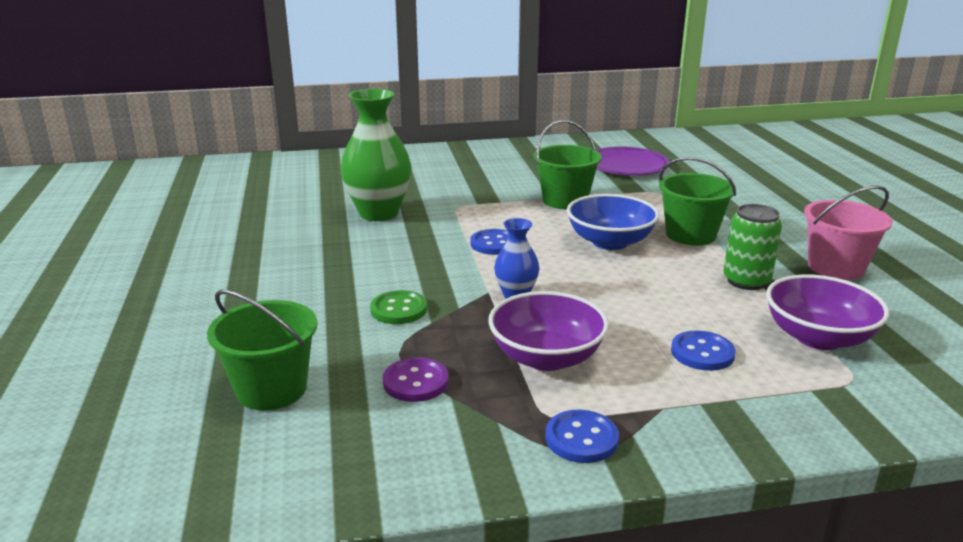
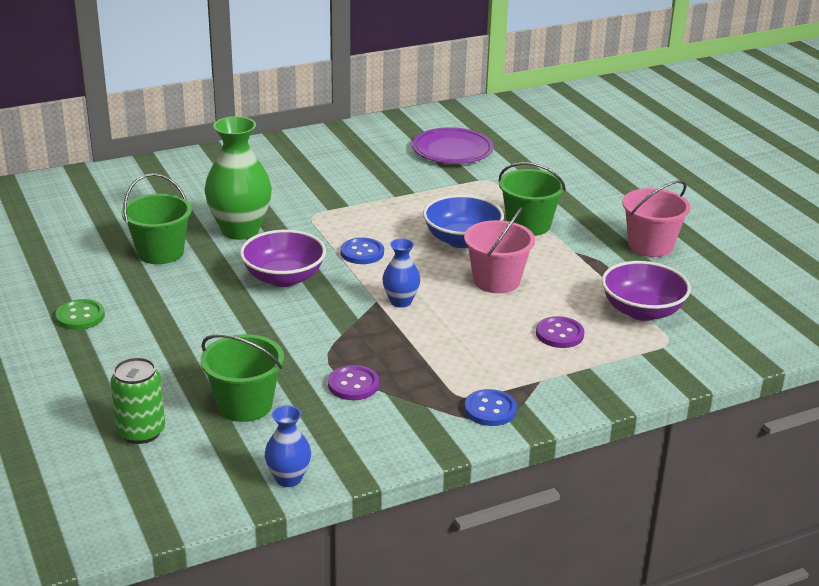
camera: 15 degrees left, 5 degrees up
(265, 497) = (288, 478): none -> blue vase
(399, 309) = (309, 326): green button -> green button (80, 316)
(546, 357) = (444, 353): purple bowl -> purple bowl (284, 278)
(565, 200) = (408, 198): green bucket -> green bucket (160, 252)
(637, 285) = (496, 281): none -> pink bucket
(702, 353) = (559, 334): blue button -> purple button
(746, 281) = (582, 267): green can -> green can (141, 432)

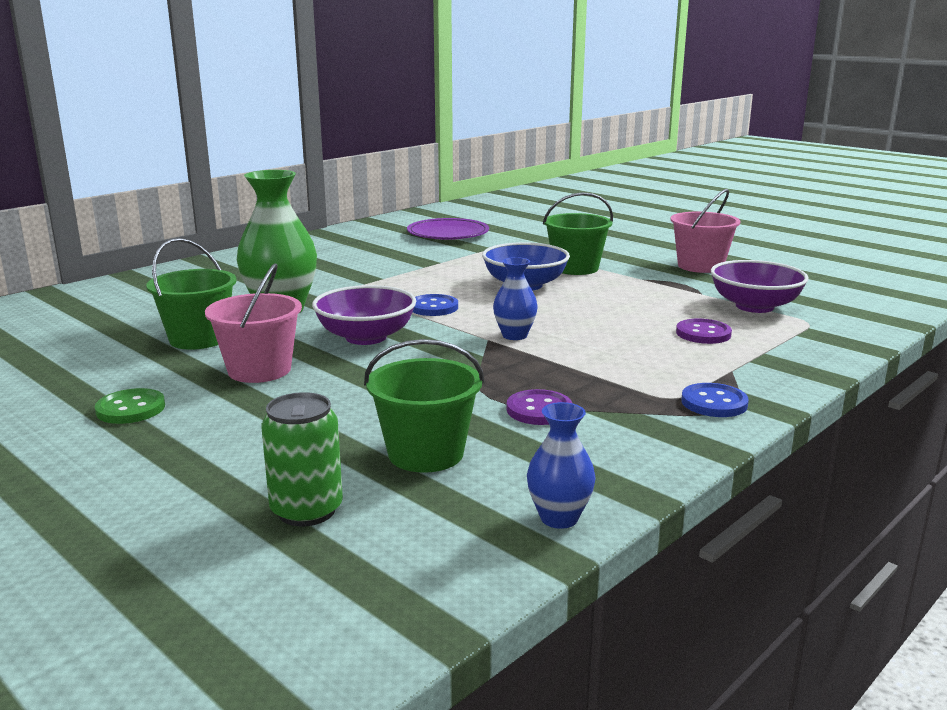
camera: 20 degrees left, 10 degrees down
(496, 281) = (593, 307): pink bucket -> pink bucket (259, 370)

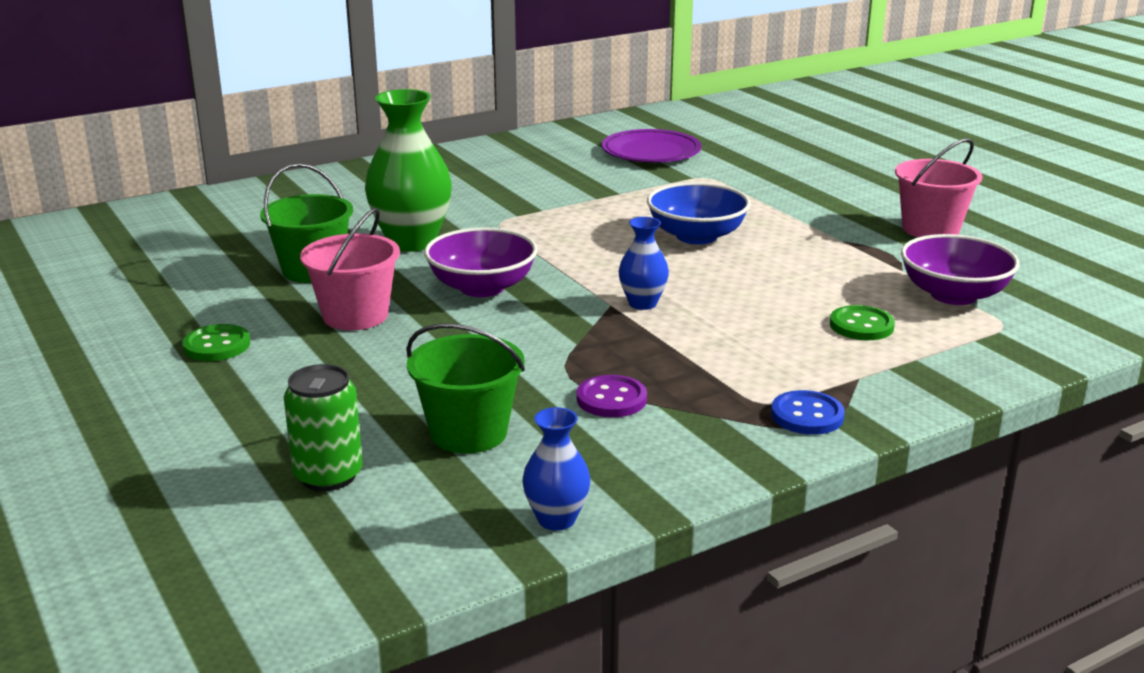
camera: 15 degrees right, 5 degrees up
(433, 307) = (575, 256): blue button -> none
(575, 268) = (772, 217): green bucket -> none
(703, 333) = (861, 326): purple button -> green button

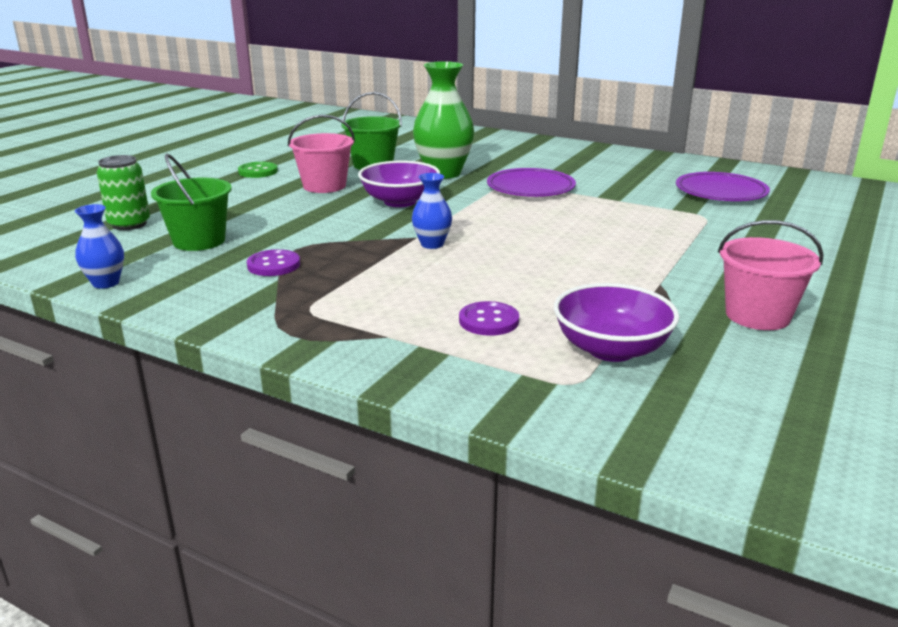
camera: 60 degrees right, 0 degrees up
(528, 216) = (530, 188): none -> purple plate
(696, 236) = (578, 236): blue bowl -> none
(807, 415) = (301, 328): blue button -> none
(861, 326) = (489, 321): green button -> purple button

